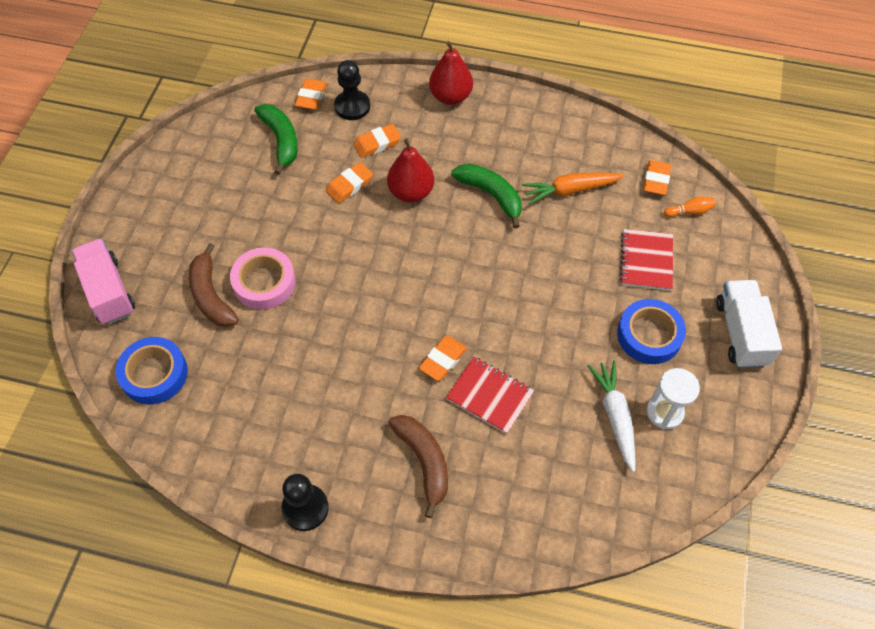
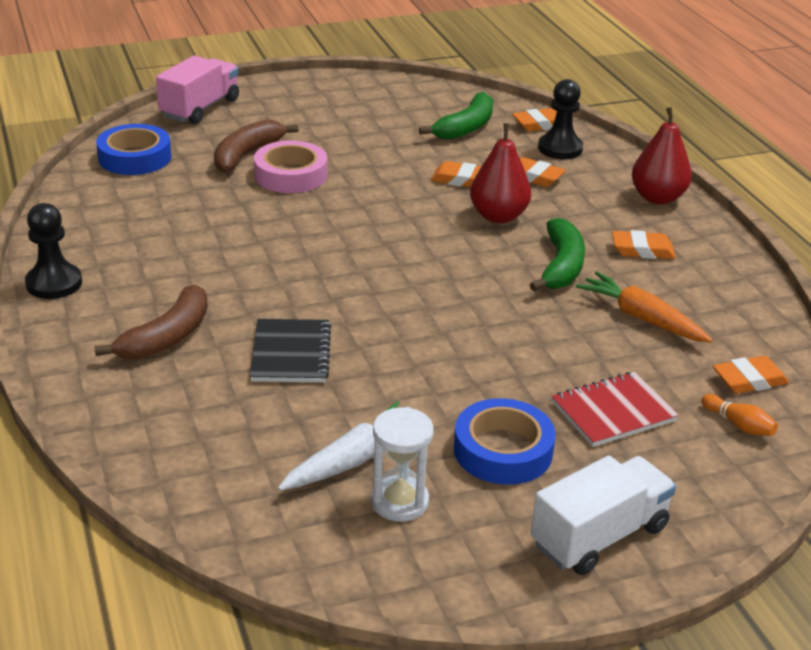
camera: 55 degrees right, 25 degrees down
(443, 360) = (307, 307): orange eraser -> orange eraser (642, 250)
(489, 396) = (291, 353): red notebook -> black notebook

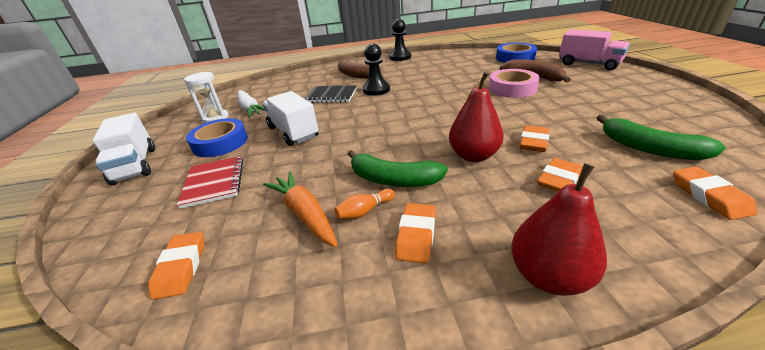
camera: 105 degrees right, 0 degrees up
(454, 370) = (293, 132): none -> white truck
(560, 148) = (647, 205): black pawn -> black pawn (376, 90)
(641, 318) = (304, 214): orange carrot -> orange carrot turned 90 degrees counterclockwise
(738, 424) = (143, 244): orange bowling pin -> orange bowling pin (365, 211)

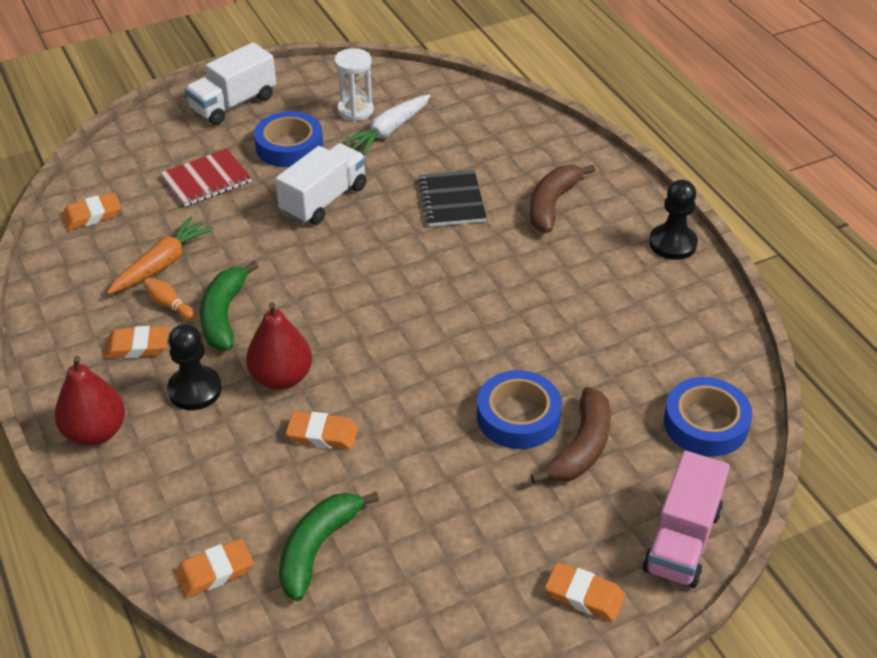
camera: 70 degrees right, 10 degrees up
(376, 90) = (484, 246): black pawn -> black pawn (195, 390)
(512, 88) = (518, 416): pink tape -> blue tape
(558, 180) = (236, 451): orange eraser -> orange eraser (584, 595)

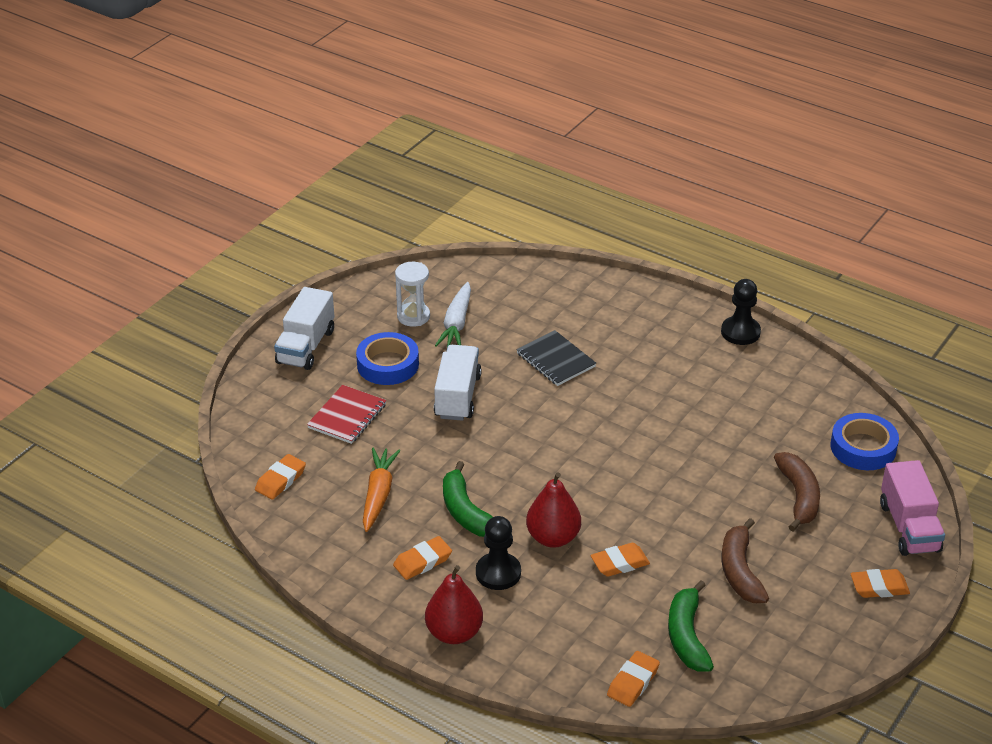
camera: 30 degrees left, 5 degrees down
(169, 305) = (416, 522): orange bowling pin -> none
(518, 416) = (740, 494): blue tape -> none
(552, 204) = (632, 335): brown banana -> brown banana (740, 571)

